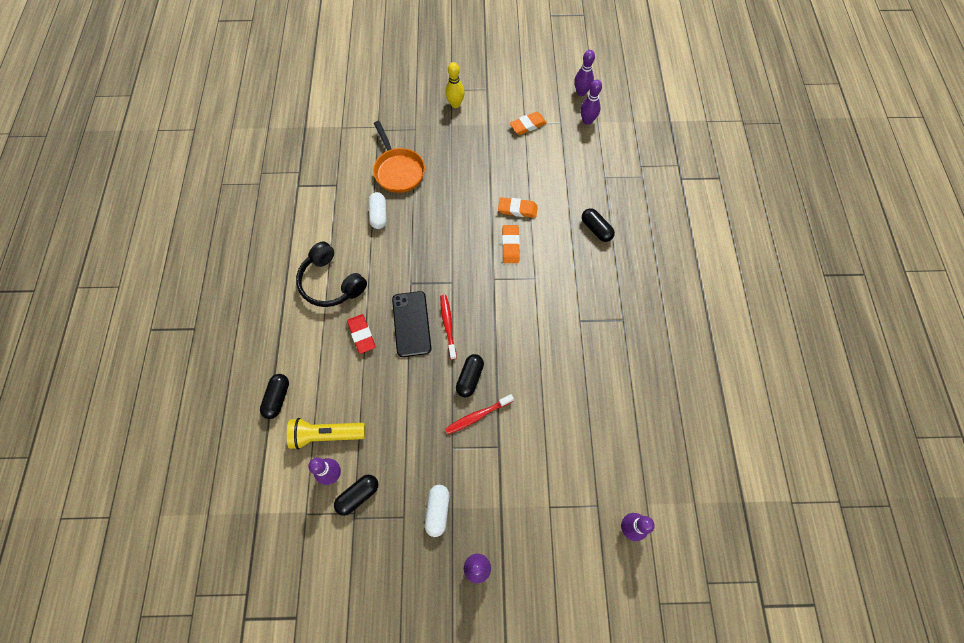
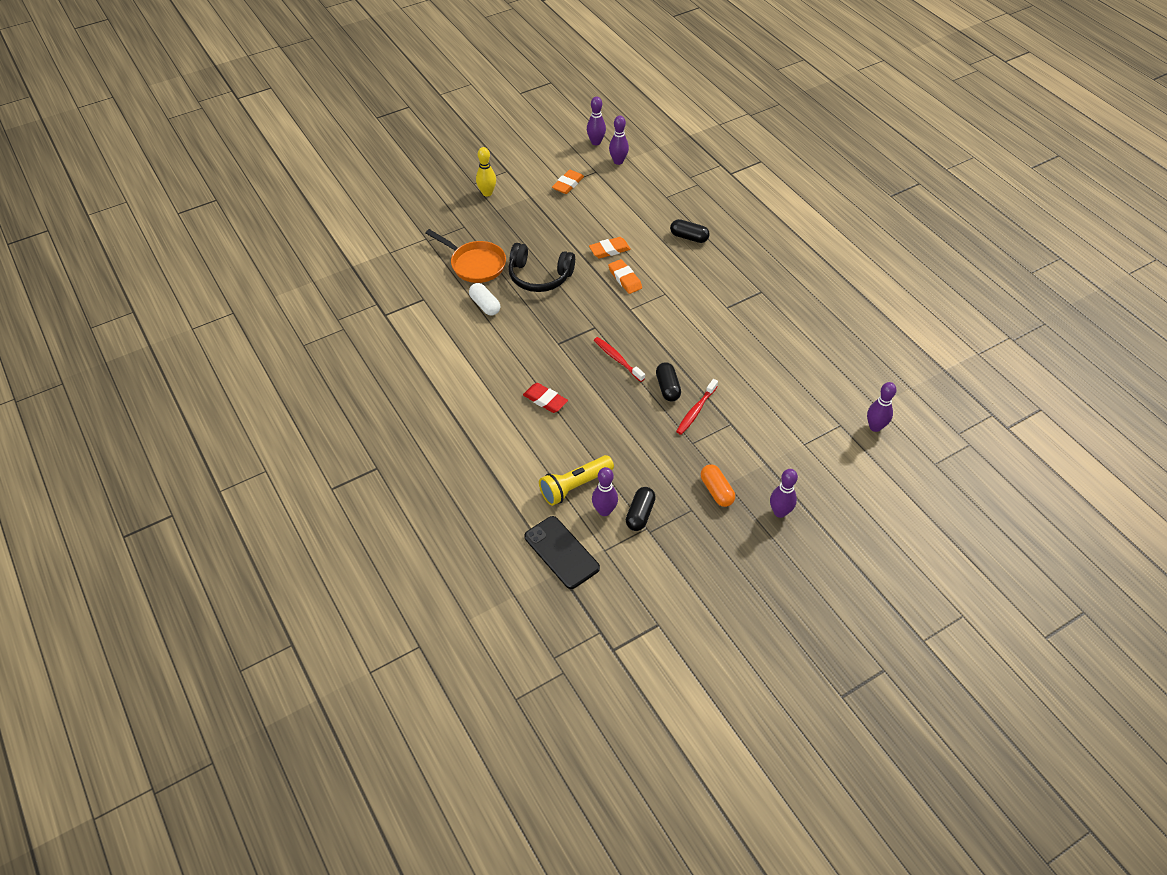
camera: 30 degrees left, 15 degrees down
(277, 398) = (506, 481): black capsule -> none
(331, 283) = (483, 374): black headphones -> black headphones (539, 276)
(411, 324) = (584, 372): black phone -> black phone (561, 552)
(438, 511) = (716, 491): white capsule -> orange capsule

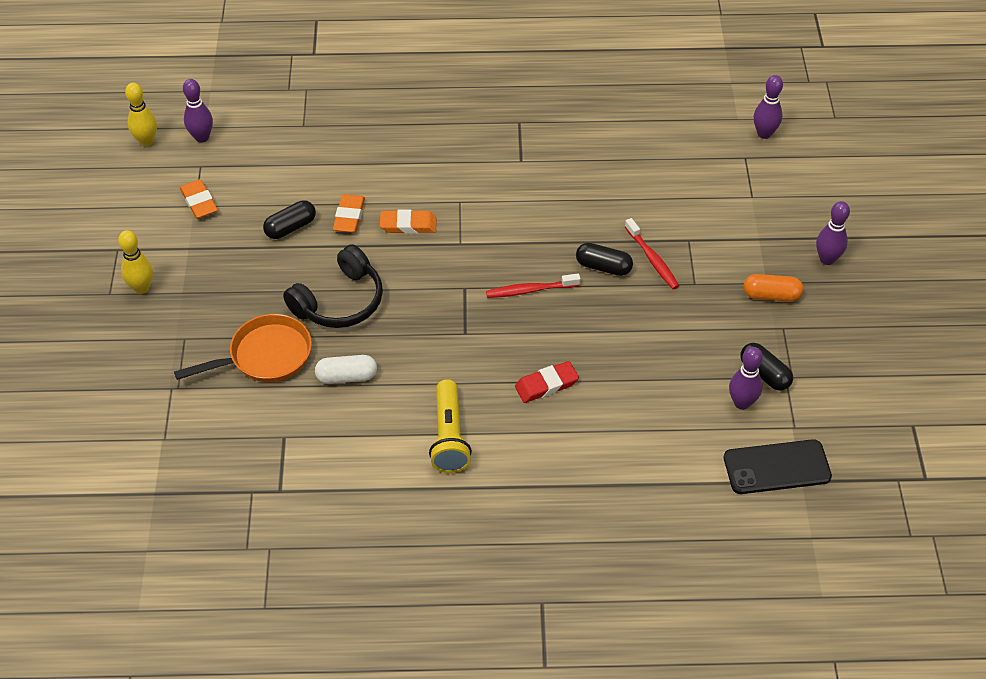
camera: 60 degrees left, 0 degrees up
(574, 486) = (691, 414): yellow flashlight -> yellow flashlight (449, 436)
(596, 142) = (146, 141): purple bowling pin -> yellow bowling pin
(689, 237) = (387, 138): black capsule -> black capsule (290, 227)

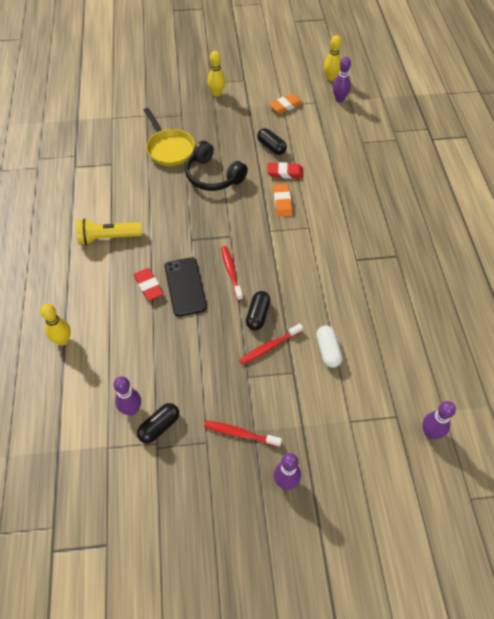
camera: 85 degrees right, 5 degrees up
(265, 356) = (169, 149): orange pan -> yellow pan
(347, 377) = (154, 185): white capsule -> white capsule (328, 350)
(349, 216) = (285, 173): orange eraser -> red eraser
(635, 485) = (63, 340): none -> yellow bowling pin
(771, 295) = (240, 434): orange capsule -> red toothbrush
(776, 467) = (71, 433): black phone -> black phone (185, 286)

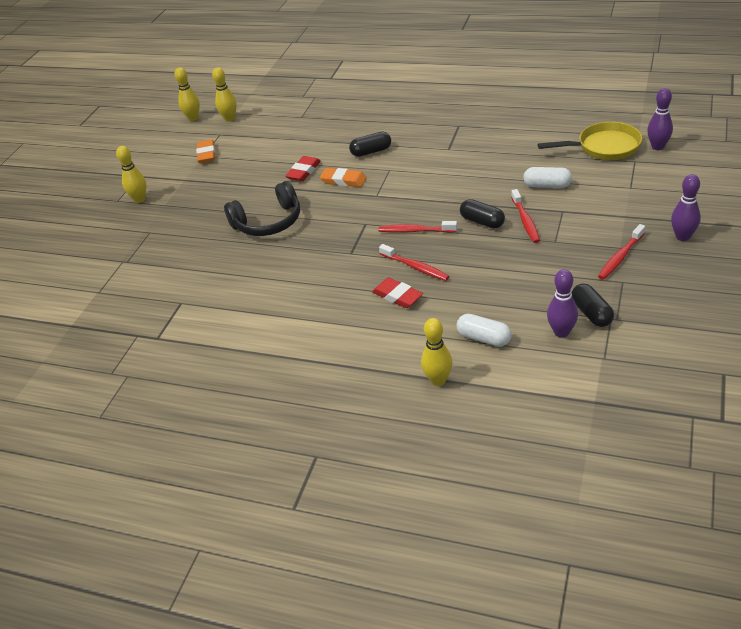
camera: 60 degrees left, 15 degrees down
(108, 238) = (302, 321): yellow flashlight -> none
(113, 357) = (484, 338): none -> white capsule
(148, 286) = (397, 296): red eraser -> red eraser turned 45 degrees clockwise
(169, 149) = (197, 249): yellow pan -> yellow pan (604, 147)
(185, 286) = (415, 267): black phone -> red toothbrush
(271, 147) = (259, 174): black capsule -> black capsule (371, 151)
(339, 99) = (230, 118): purple bowling pin -> yellow bowling pin

